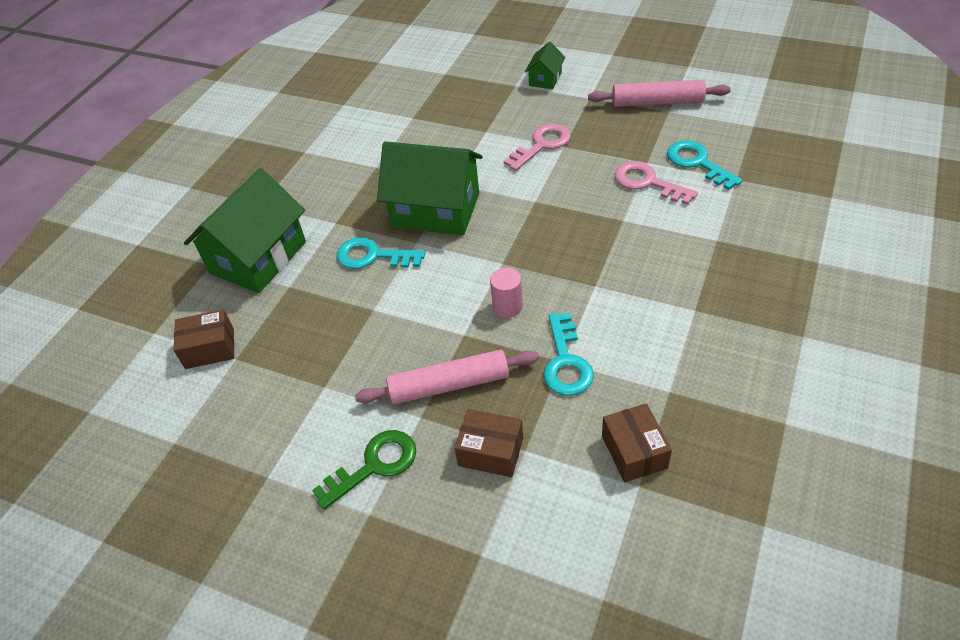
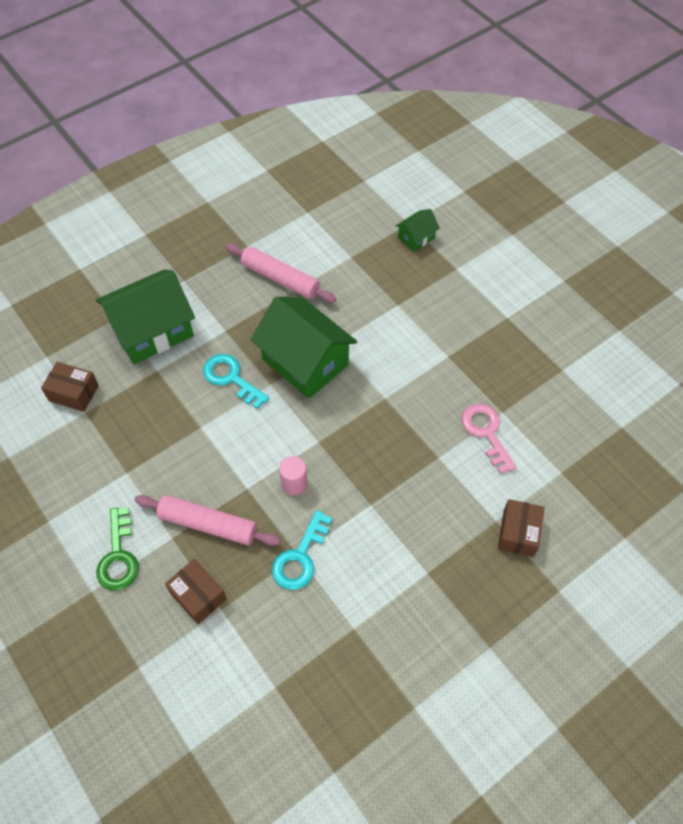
camera: 25 degrees right, 10 degrees up
(375, 465) = (118, 557): green key -> green key turned 90 degrees clockwise
(542, 145) = (432, 345): pink key -> none
(545, 79) = (486, 276): green house -> green house (416, 238)
(634, 451) = (292, 659): brown box -> brown box (518, 533)
(657, 102) = (560, 355): pink rolling pin -> pink rolling pin (280, 279)
(697, 163) = (542, 437): turquoise key -> none

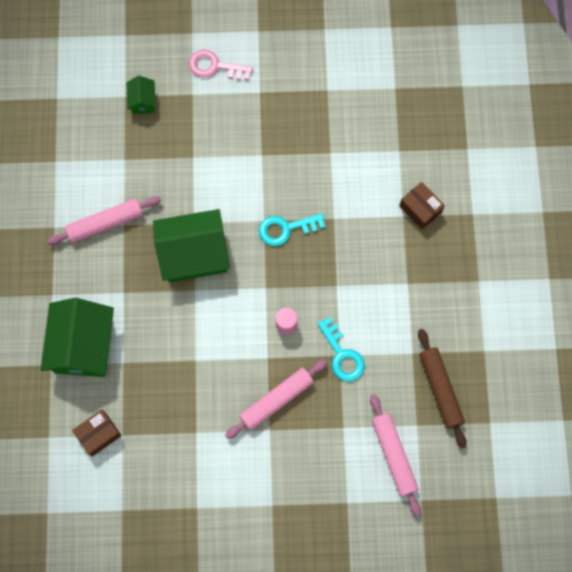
camera: 55 degrees left, 15 degrees up
(118, 557) = (259, 473): green key -> none
(198, 596) = (324, 437): brown box -> none
(224, 684) = (394, 455): none -> pink rolling pin
(231, 378) = (169, 314): turquoise key -> turquoise key (285, 229)
(334, 686) = (440, 389): none -> brown rolling pin
(486, 432) = (337, 174): pink key -> pink key (214, 66)

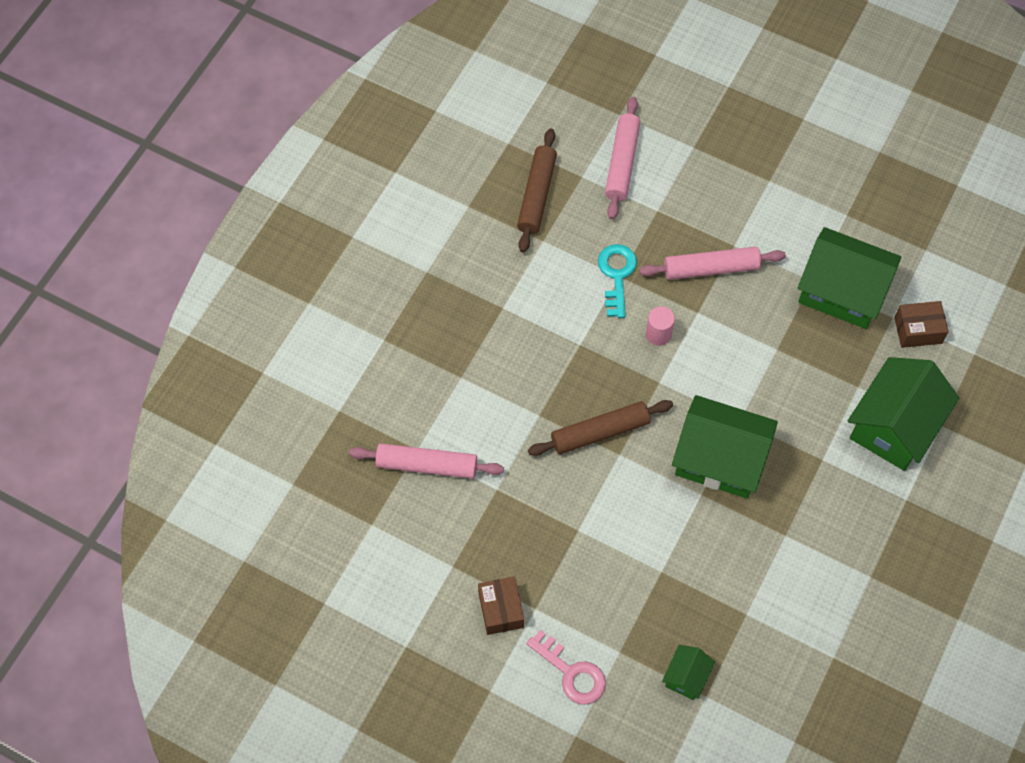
camera: 150 degrees left, 10 degrees down
(105, 223) = (806, 548): pink rolling pin -> pink rolling pin (427, 465)
(169, 435) = (842, 292): none -> green house
(285, 229) = (600, 432): turquoise key -> brown rolling pin
(420, 209) = (437, 374): brown box -> brown box (501, 610)

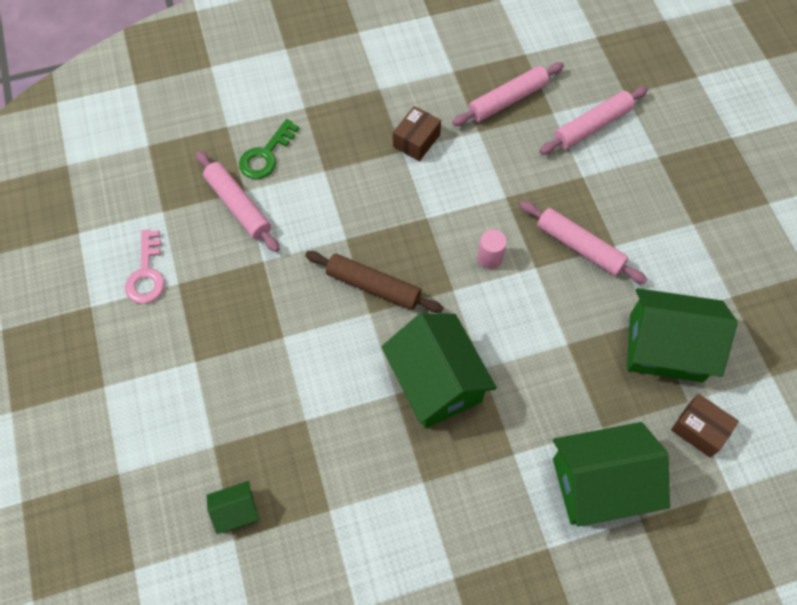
camera: 45 degrees right, 0 degrees up
(400, 406) = (266, 155): none -> green key
(501, 610) = (173, 340): brown box -> brown box (416, 141)
(537, 195) = (507, 100): brown rolling pin -> pink rolling pin
(572, 673) = (166, 428): pink key -> pink key (146, 274)
(617, 275) = (505, 194): turquoise key -> none
(842, 292) = (665, 347): green house -> green house turned 60 degrees counterclockwise

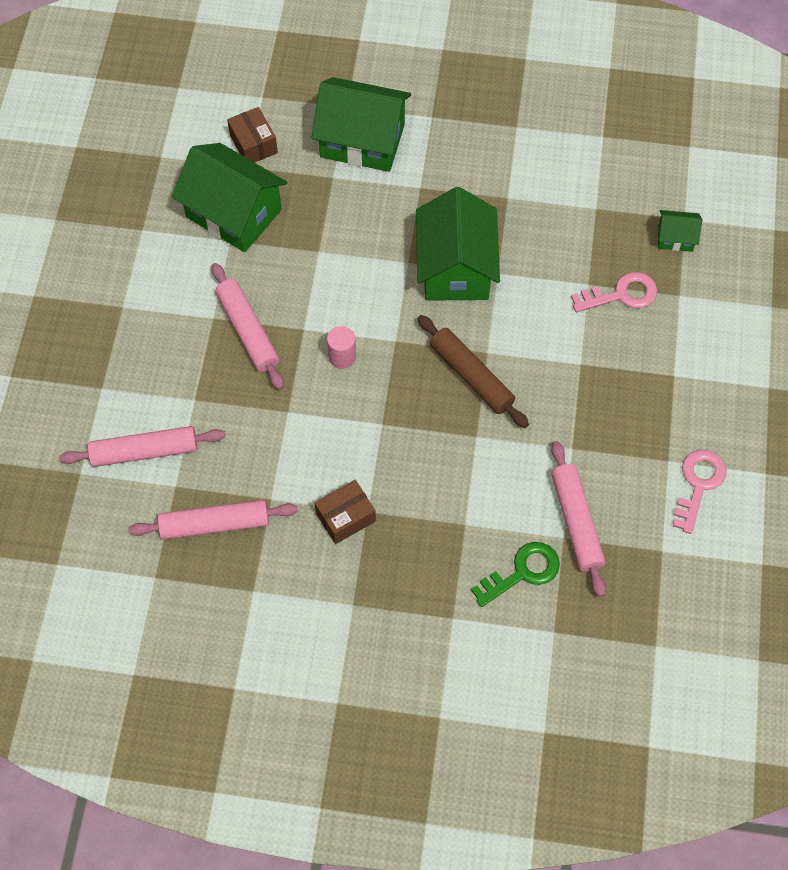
camera: 155 degrees left, 0 degrees up
(269, 422) = (621, 294): none -> pink key

